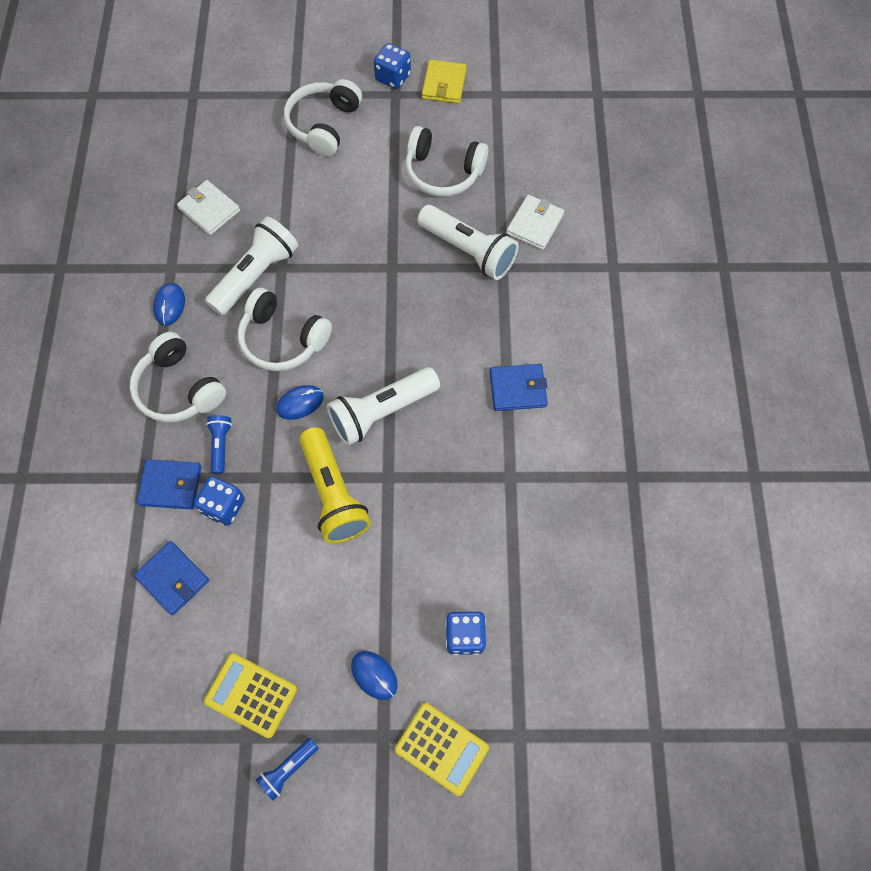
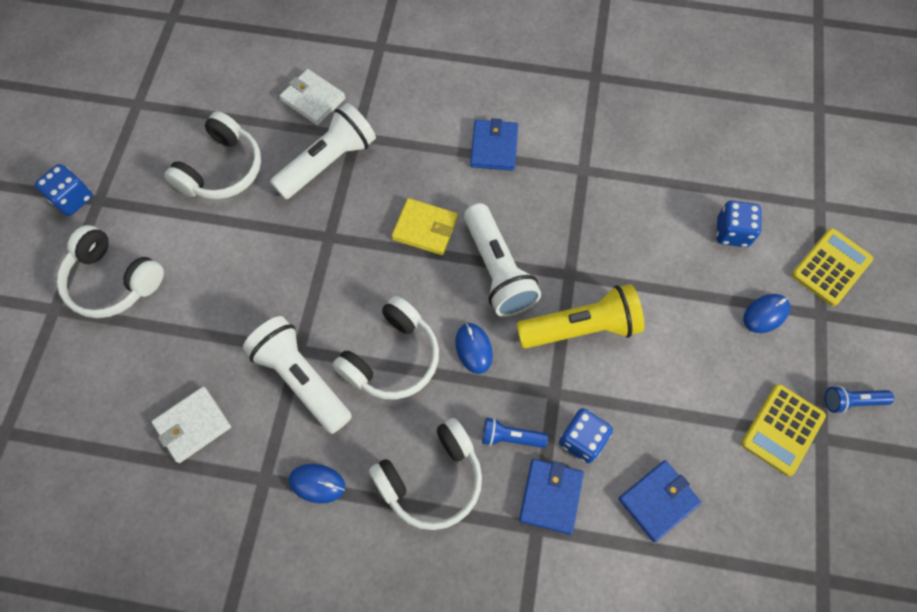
camera: 80 degrees left, 0 degrees up
(288, 769) = (851, 401): blue flashlight -> blue flashlight turned 120 degrees clockwise
(444, 84) = (104, 150): yellow wallet -> yellow wallet (425, 228)

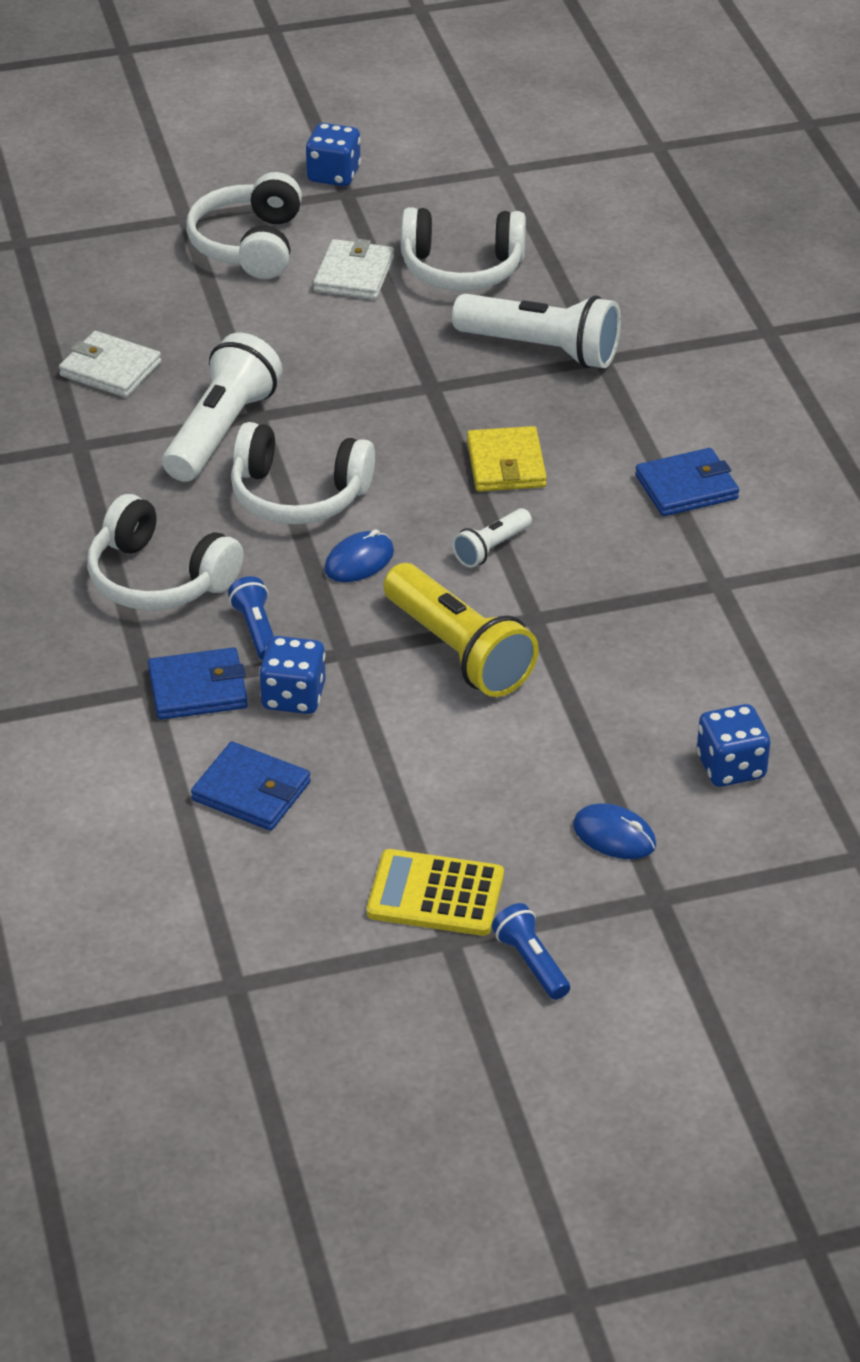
camera: 65 degrees right, 25 degrees down
(313, 99) = (629, 303): white wallet -> white wallet (354, 274)
(317, 483) = (98, 487): blue mouse -> none
(498, 270) = (491, 548): white flashlight -> white flashlight, size x0.50
(831, 267) = (752, 893): yellow calculator -> none

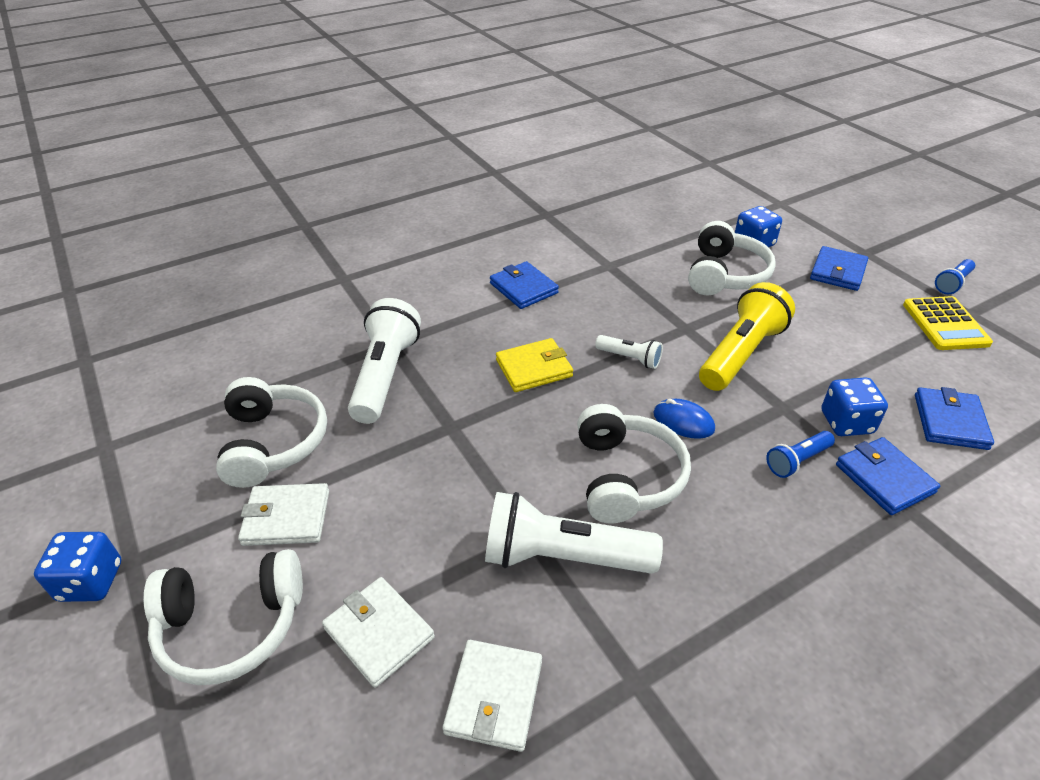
camera: 105 degrees left, 0 degrees up
(159, 578) = (784, 543): white headphones -> white headphones (725, 274)
(200, 317) = (379, 633): none -> white wallet
(614, 835) = (838, 271): blue mouse -> blue wallet

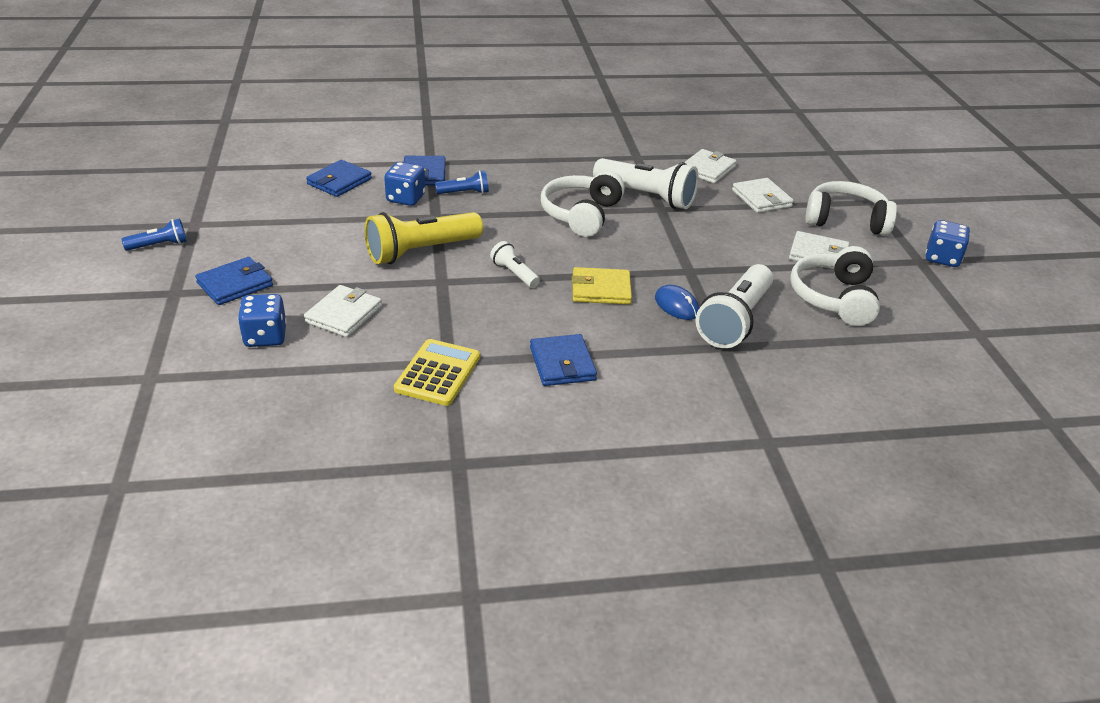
camera: 160 degrees left, 5 degrees down
(683, 421) = (515, 228): blue mouse -> blue mouse (676, 305)
(725, 274) = (344, 314): white headphones -> white wallet
(945, 324) = (230, 223): yellow calculator -> yellow calculator (438, 373)

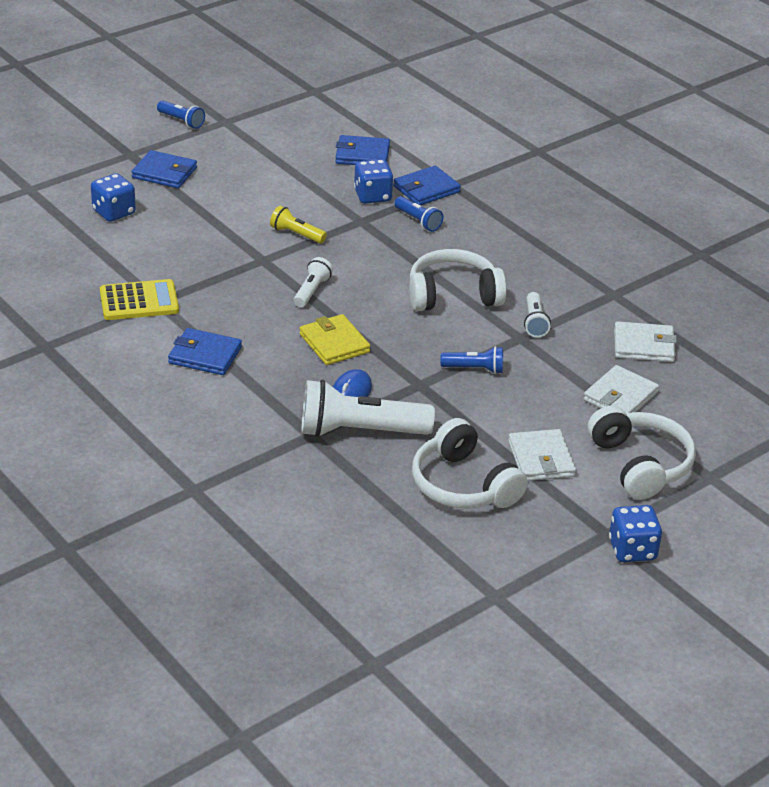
camera: 60 degrees right, 0 degrees up
(344, 314) = (173, 233): white wallet -> none
(421, 251) = (296, 234): yellow flashlight -> yellow flashlight, size x0.50
(562, 363) = (205, 355): blue wallet -> blue wallet turned 60 degrees clockwise
(646, 196) = (534, 322): white flashlight -> white flashlight, size x0.50
(686, 240) = (474, 369): none -> blue flashlight
(834, 298) = (463, 485): white headphones -> white headphones turned 105 degrees counterclockwise

